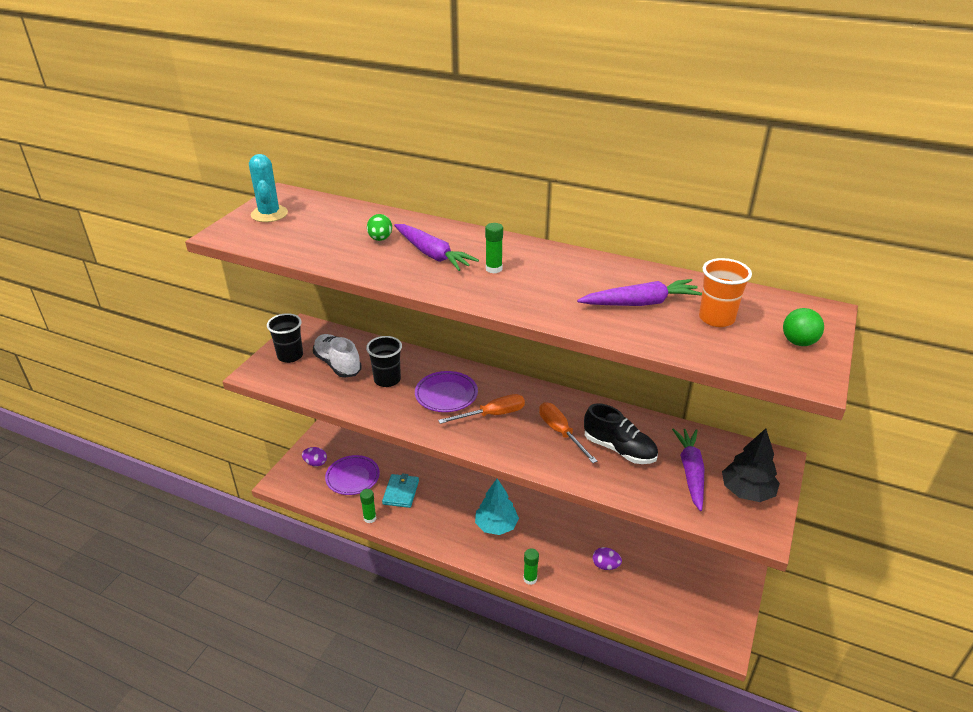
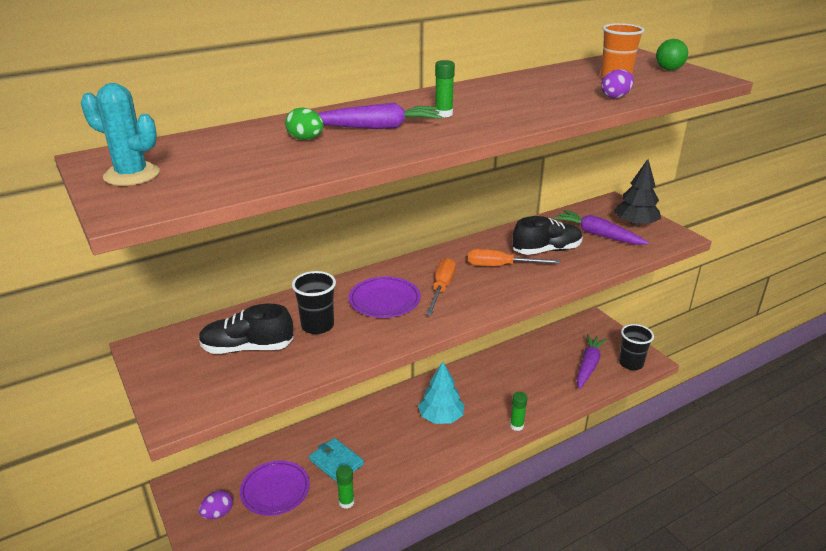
camera: 55 degrees left, 5 degrees down
(290, 356) = (182, 377): black cup -> black cup (631, 363)
(337, 364) = (247, 348): white shoe -> black shoe
(605, 565) = (537, 378): purple egg -> purple egg (615, 97)
(641, 303) = (568, 88): purple carrot -> purple carrot (588, 365)

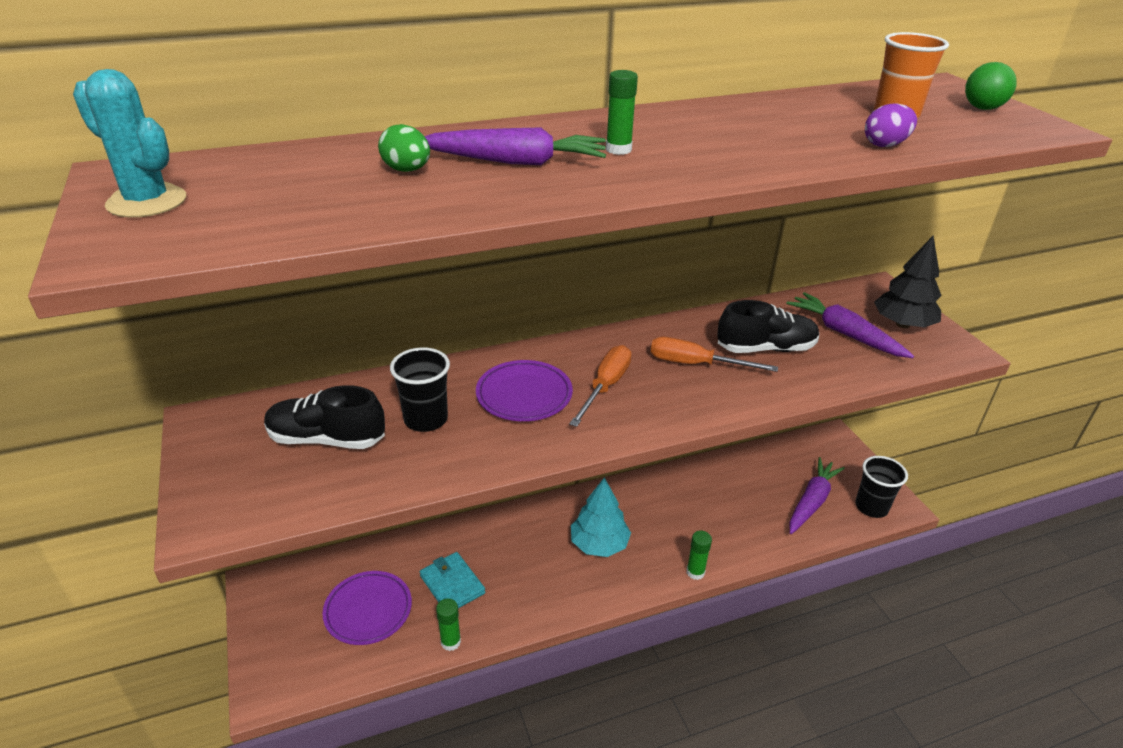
camera: 10 degrees right, 5 degrees up
(218, 513) = (292, 629): purple egg -> none

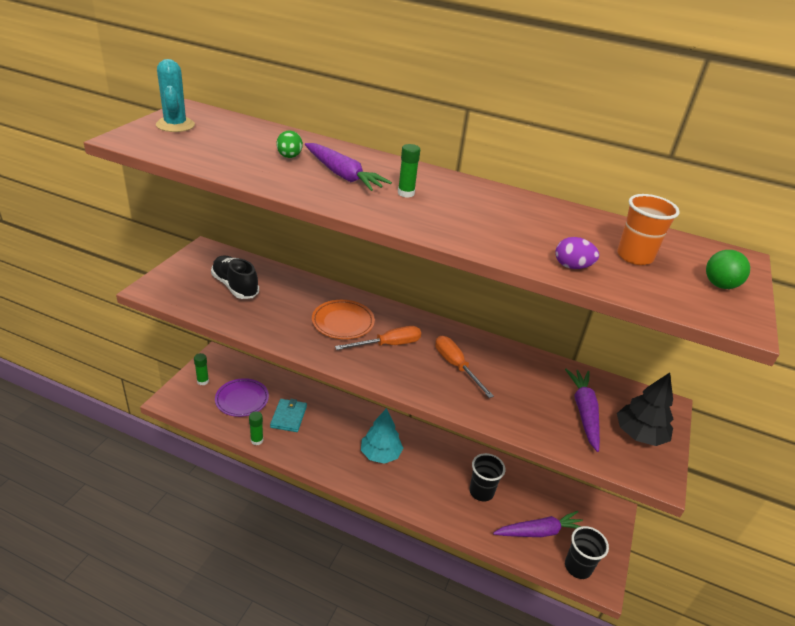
camera: 40 degrees right, 0 degrees up
(426, 419) = (284, 304): black cup -> black cup (481, 492)
(524, 395) = (343, 322): purple plate -> orange plate
(695, 572) = (412, 508): green glue stick -> green glue stick (203, 381)
(765, 348) = (513, 386): black shoe -> none

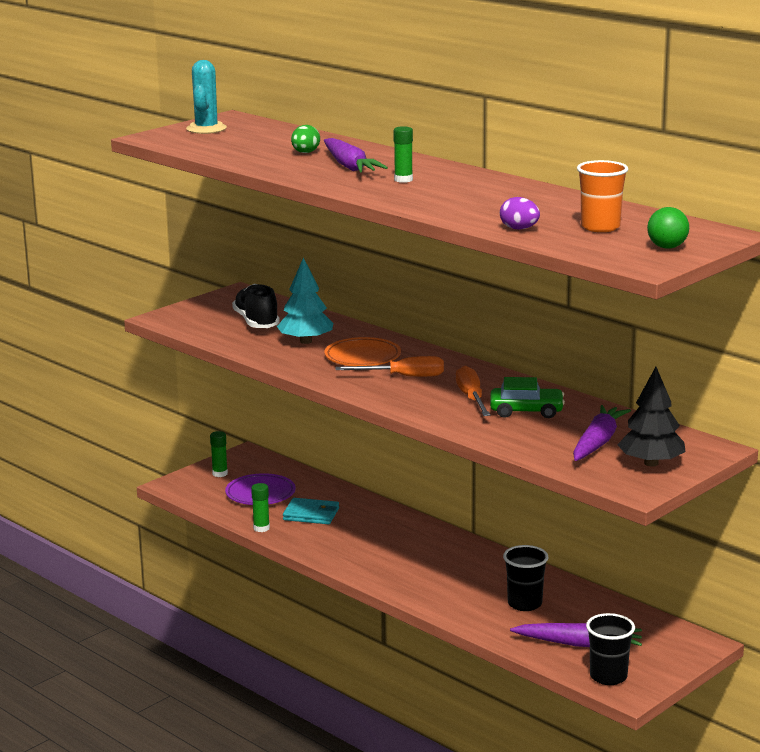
camera: 25 degrees right, 15 degrees down
(288, 417) = (311, 514): turquoise wallet -> turquoise wallet turned 75 degrees clockwise
(380, 454) = (411, 557): turquoise tree -> turquoise tree (306, 341)
(506, 377) = (526, 411): none -> green car

